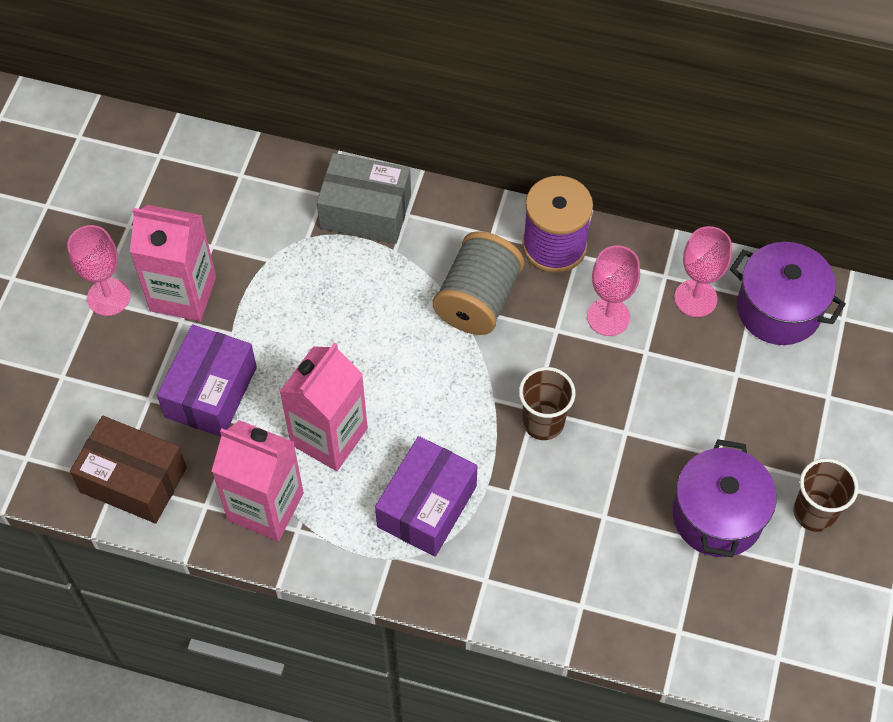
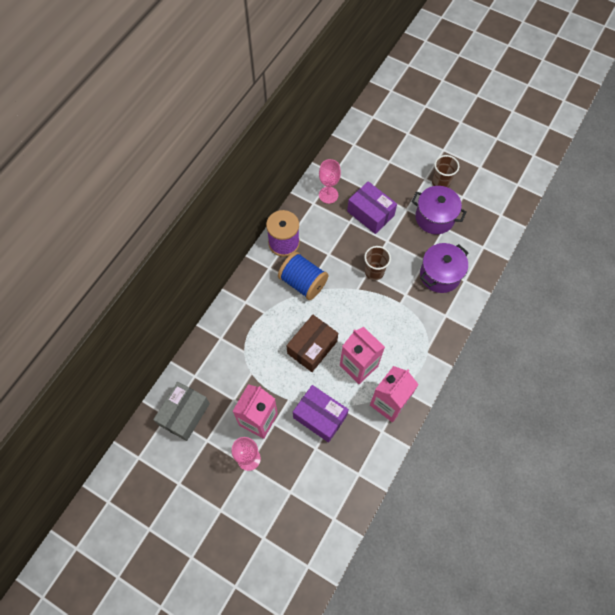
camera: 75 degrees left, 5 degrees up
(133, 480) = (360, 464): brown box -> brown box (312, 347)
(365, 211) = (237, 320): grey box -> grey box (184, 414)
(426, 506) = (404, 331): purple box -> purple box (370, 213)
(478, 299) = (303, 282): grey spool -> blue spool
(608, 317) = (328, 231): pink goblet -> none
(778, 309) = (343, 166): purple pot -> purple pot (440, 275)

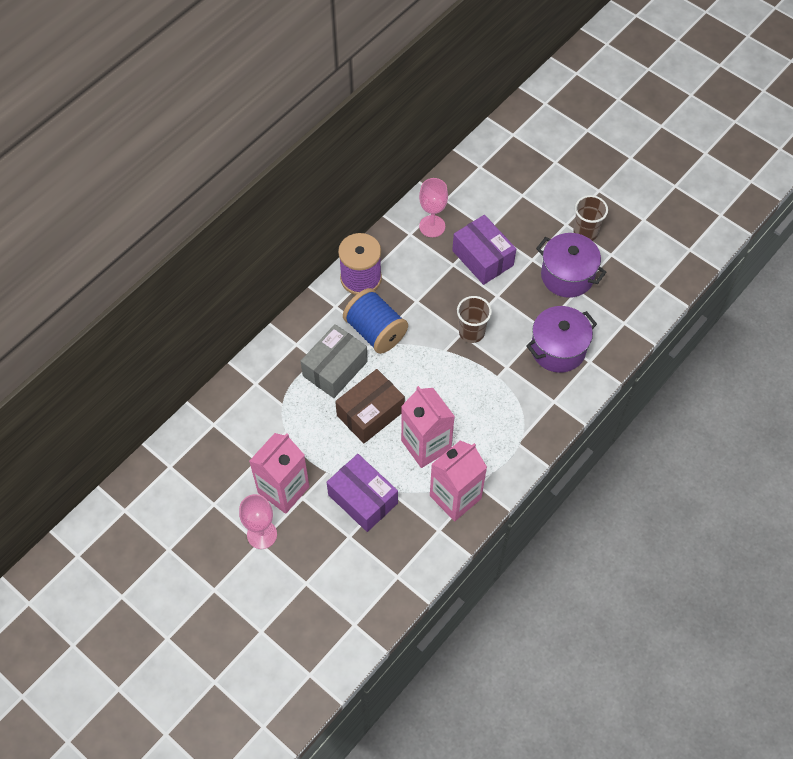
camera: 10 degrees right, 5 degrees down
(184, 414) = (192, 468): grey box -> grey box (335, 369)

